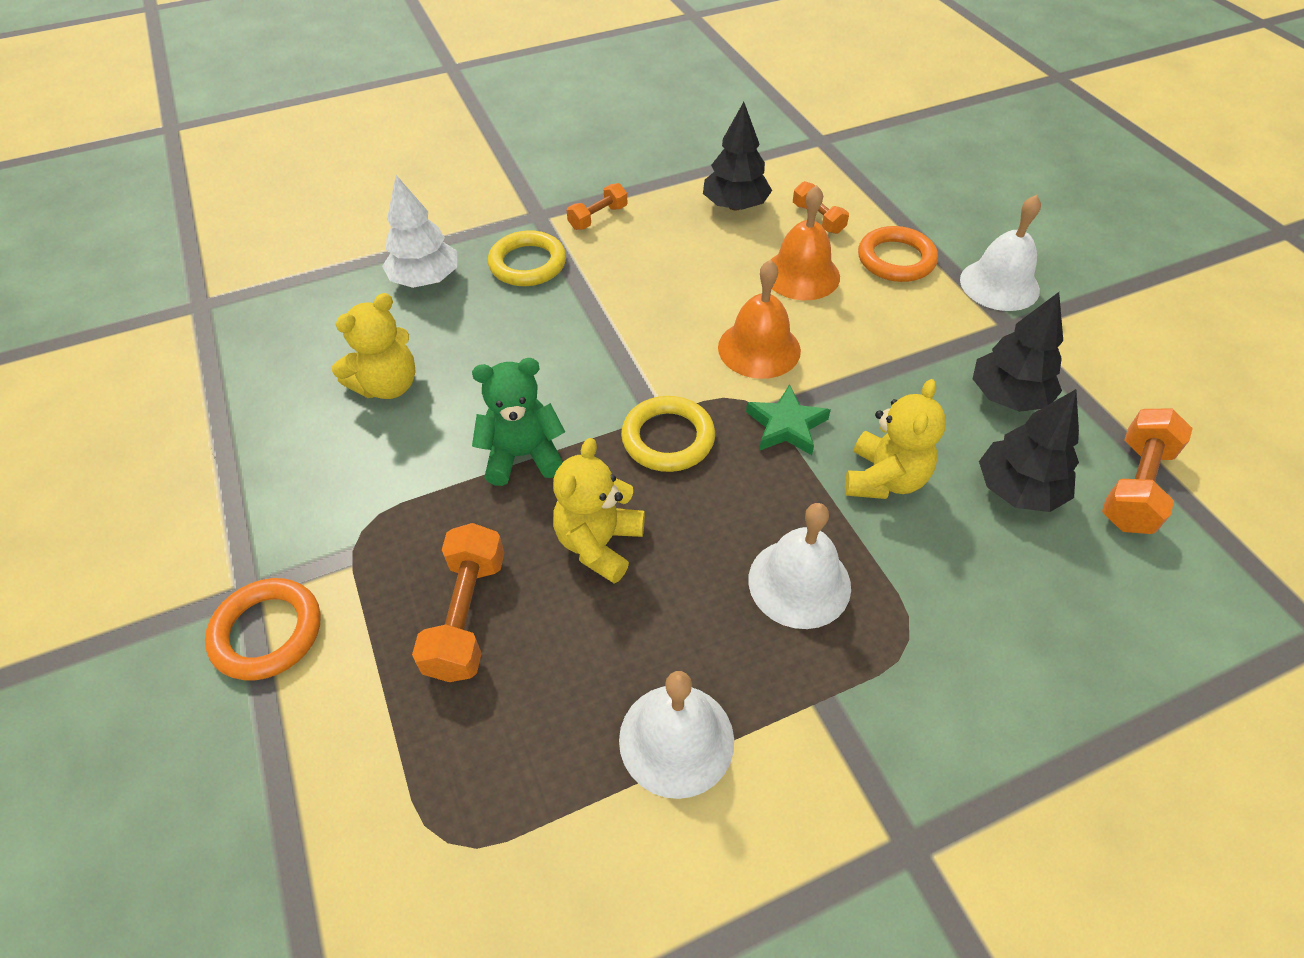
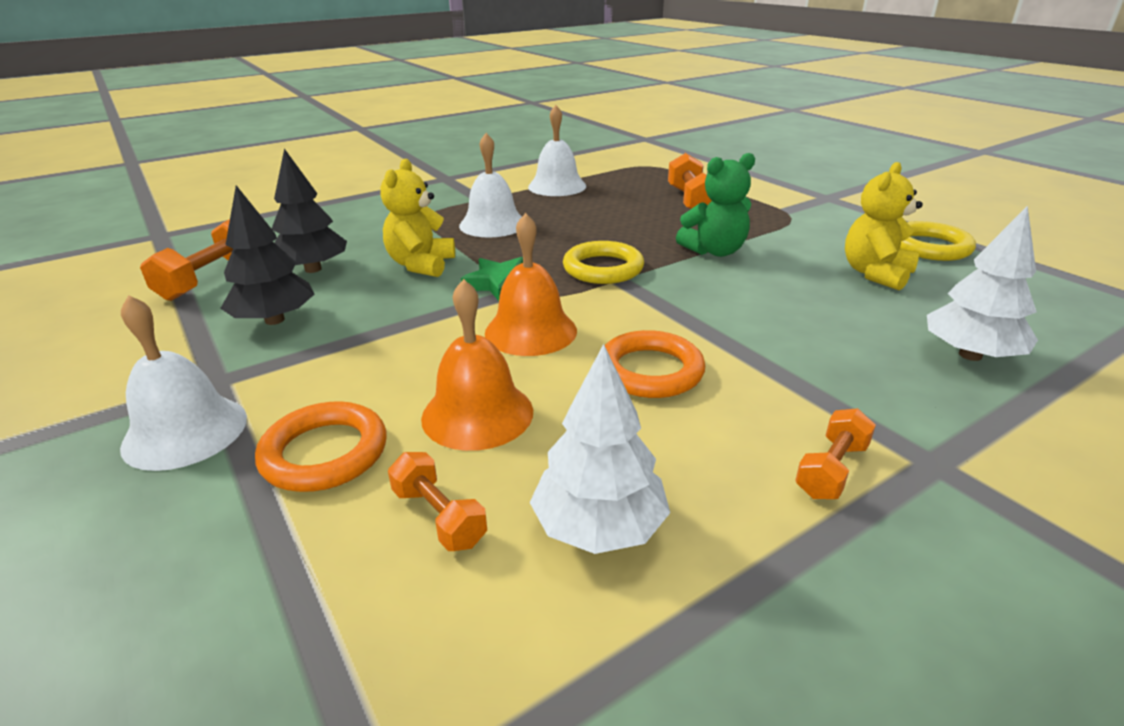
camera: 170 degrees right, 20 degrees down
(267, 632) = (796, 190): orange ring -> orange ring (650, 371)
(528, 264) = (866, 386): yellow ring -> yellow ring (929, 247)
(599, 544) = (629, 225): yellow teddy bear -> none
(735, 206) = (599, 527): black tree -> white tree

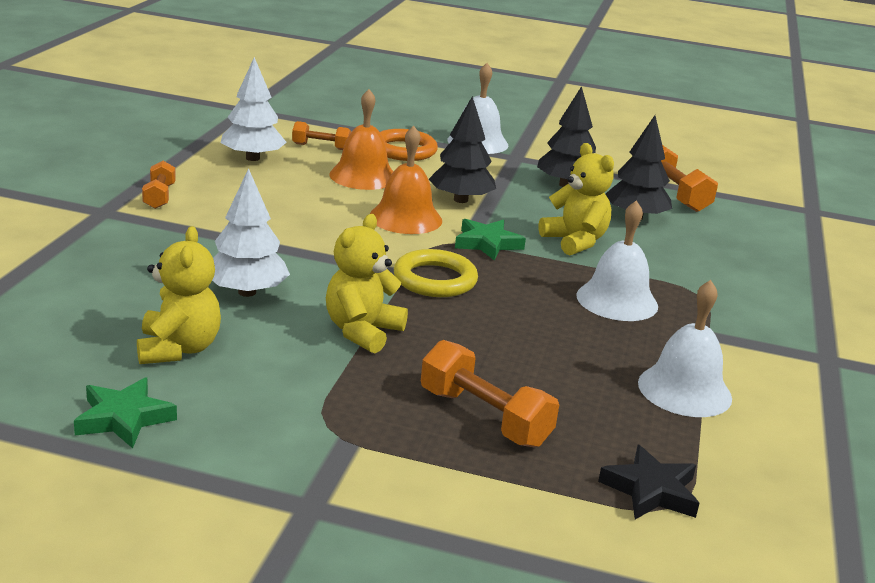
camera: 135 degrees right, 5 degrees down
(428, 336) = (460, 200): none -> black tree
(650, 169) = (651, 490): none -> black star
(650, 371) = (299, 215): orange ring -> none
(714, 251) = (362, 332): green teddy bear -> yellow teddy bear
(929, 247) = (124, 418): yellow ring -> green star
(970, 355) = (79, 281): white tree -> white tree (247, 292)

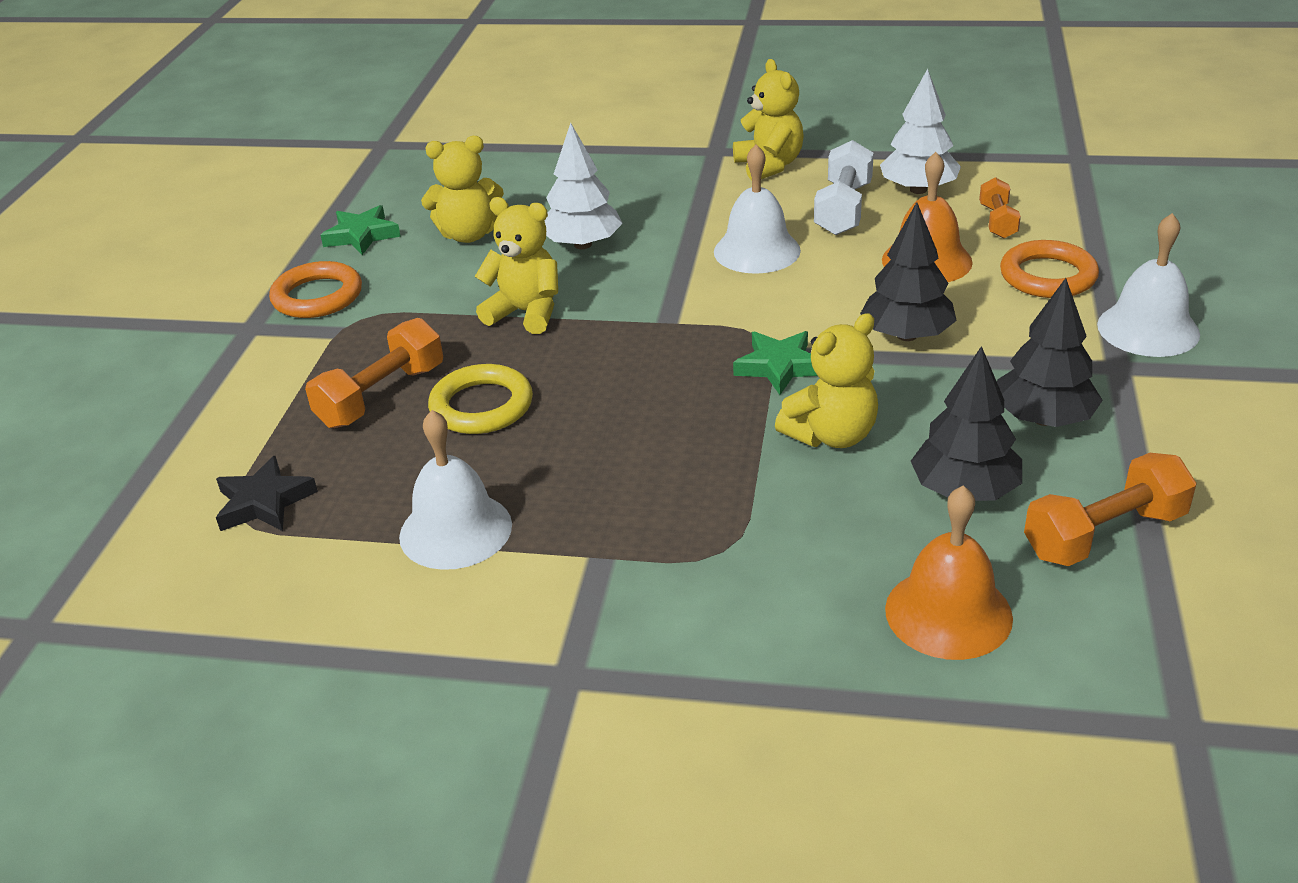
camera: 90 degrees right, 10 degrees up
(159, 196) = (769, 166): orange dumbbell -> yellow teddy bear
(260, 454) = (317, 296): none -> orange ring
(263, 185) = (843, 209): none -> white dumbbell
(405, 218) = (817, 304): orange bell -> orange bell (948, 613)
(435, 280) = (660, 340): yellow ring -> yellow ring (481, 406)
(617, 300) = (666, 476): white bell -> white bell (757, 251)

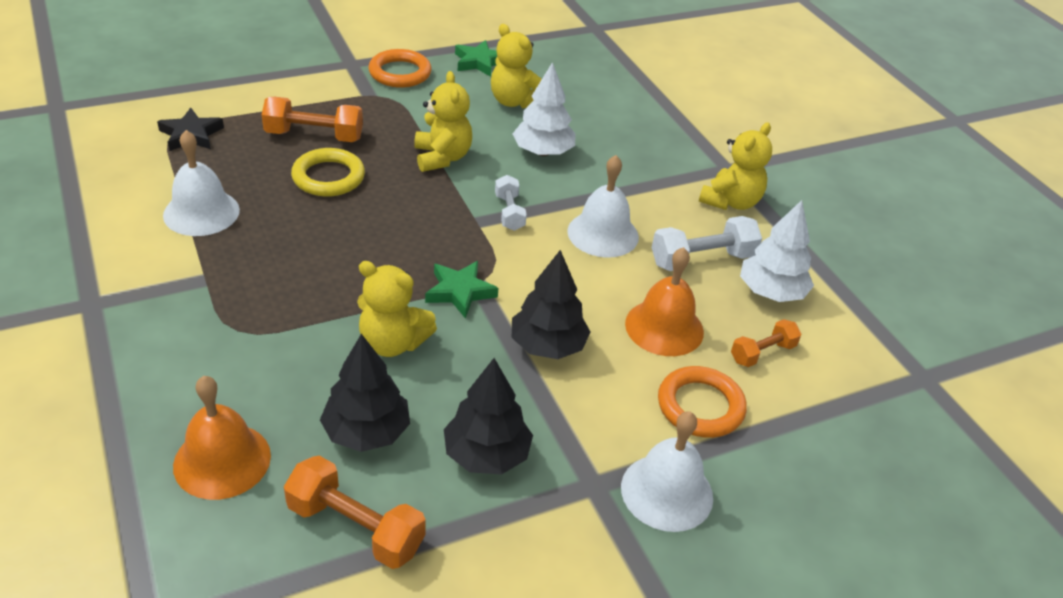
camera: 50 degrees right, 5 degrees up
(670, 296) = (509, 212): none -> white dumbbell

